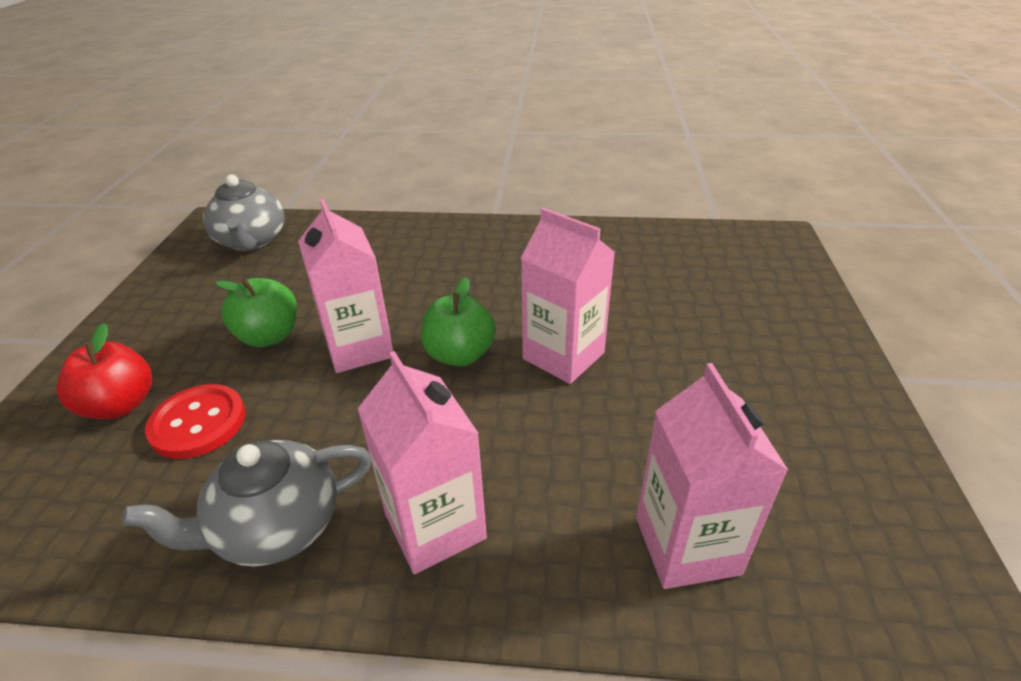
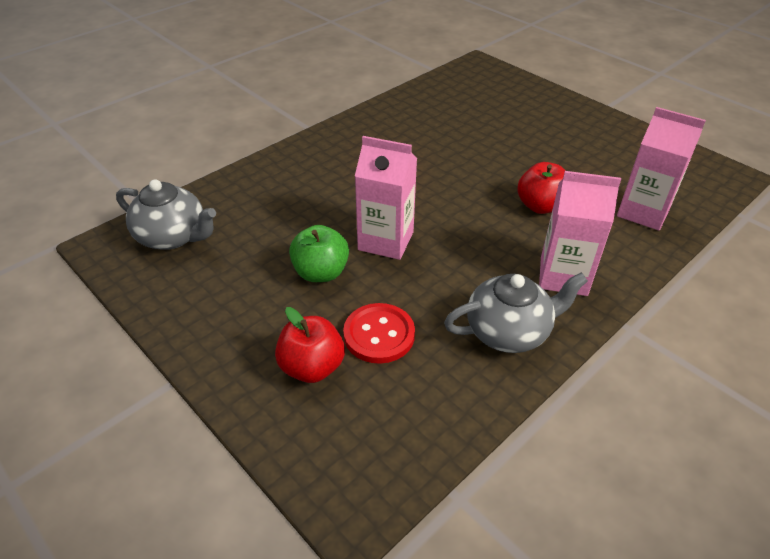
camera: 50 degrees left, 5 degrees up
(276, 527) = (509, 331): grey teapot -> grey teapot turned 120 degrees counterclockwise
(459, 355) = (441, 208): green apple -> none
(562, 429) = (540, 206): none -> red apple
(563, 356) = (486, 177): pink carton -> none

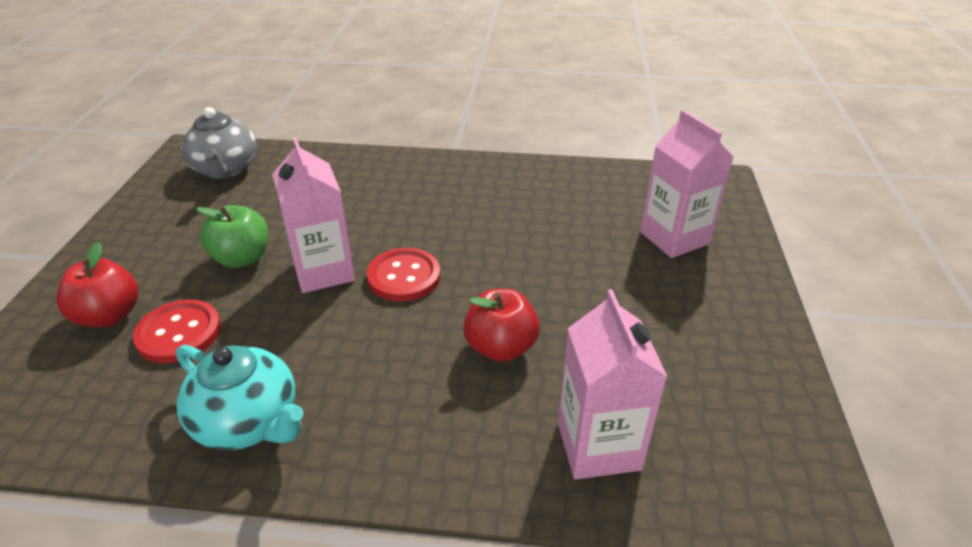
camera: 50 degrees right, 5 degrees down
(433, 211) = (404, 277): none -> red button
(509, 331) = (248, 421): grey teapot -> turquoise teapot
(563, 276) = (384, 424): pink carton -> pink carton (674, 238)

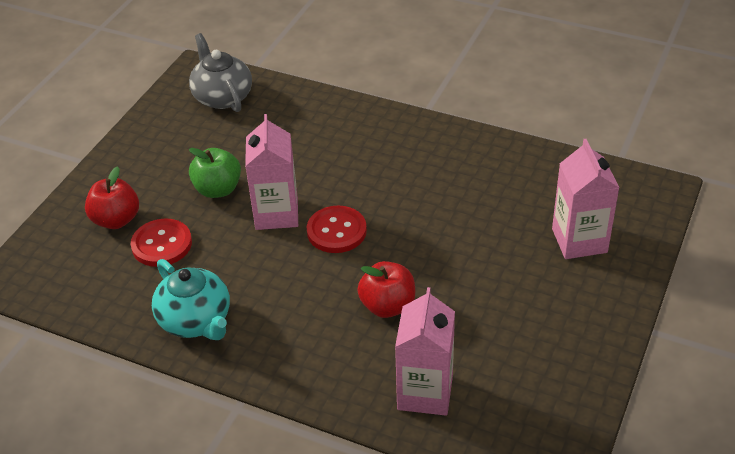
camera: 20 degrees right, 5 degrees up
(225, 169) = (222, 97): grey teapot -> grey teapot turned 150 degrees clockwise

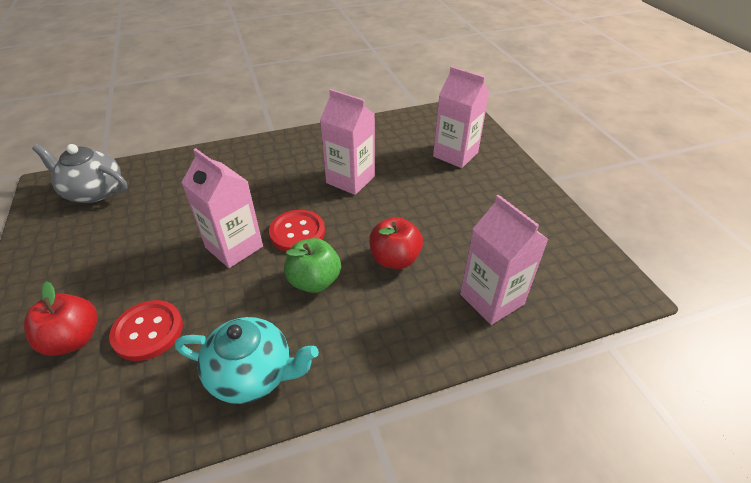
camera: 45 degrees left, 0 degrees up
(218, 189) = (160, 257): green apple -> green apple (314, 281)
(438, 206) = (350, 180): none -> pink carton

